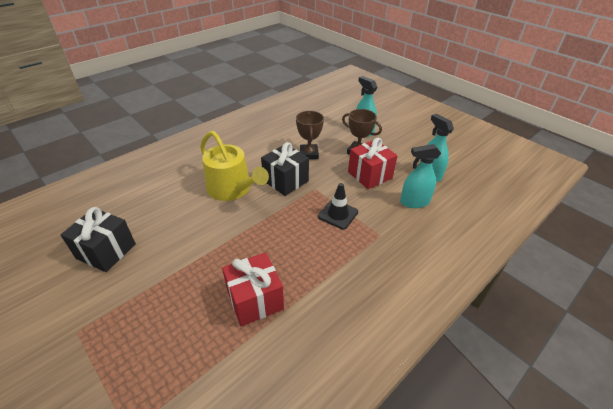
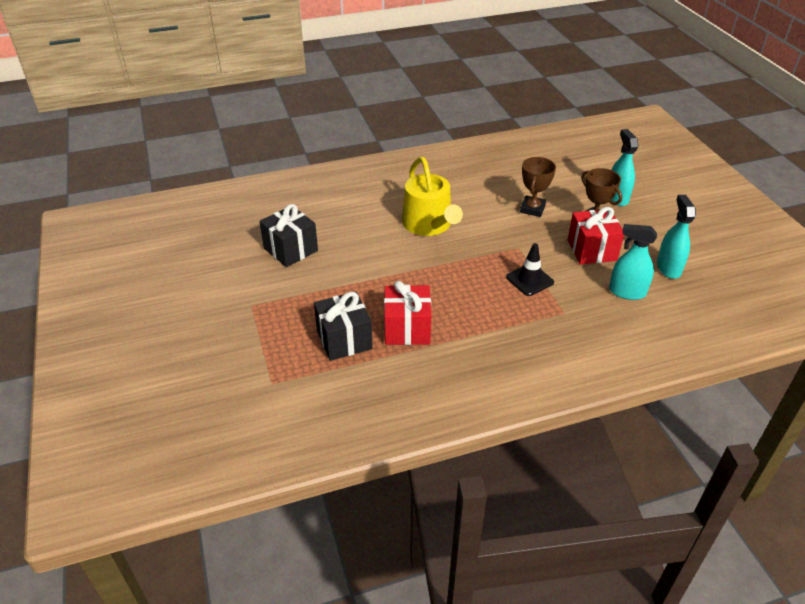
camera: 25 degrees right, 0 degrees up
(285, 181) = (490, 231): black gift -> black gift (344, 339)

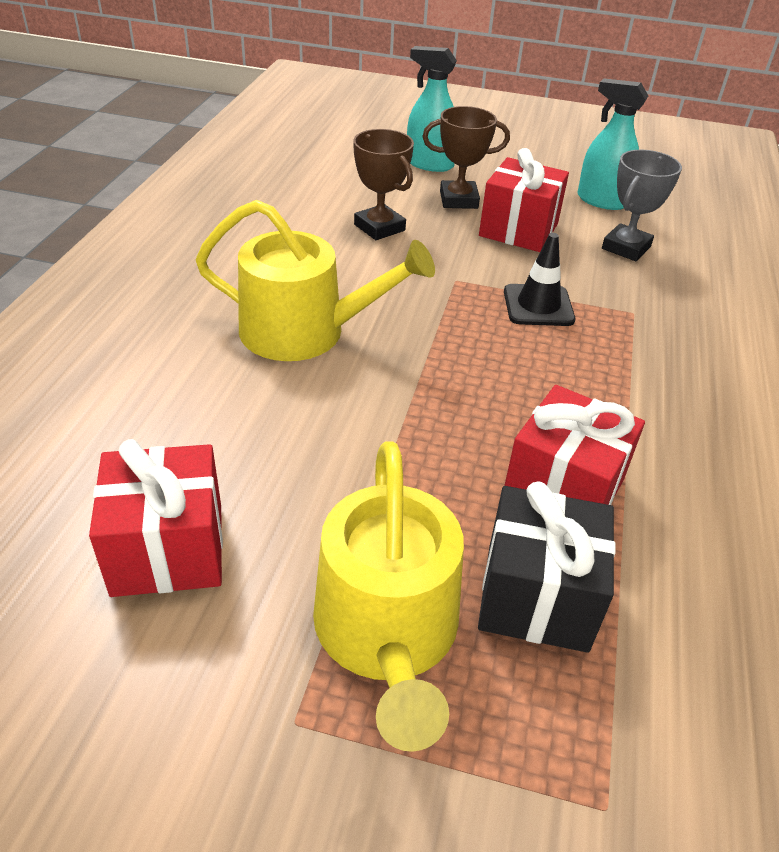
camera: 60 degrees left, 0 degrees up
(291, 249) = (168, 549): black gift -> red gift
(298, 310) = (388, 632): none -> yellow watering can
(627, 292) = (626, 247): turquoise spray bottle -> grey trophy

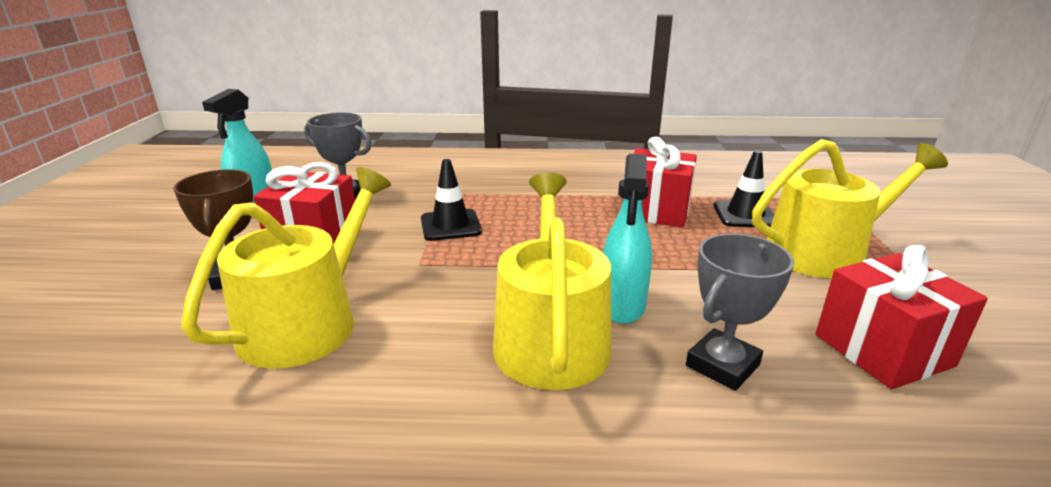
camera: 100 degrees left, 15 degrees down
(216, 417) = (722, 365): none -> grey trophy
(379, 227) = (308, 322): brown trophy -> yellow watering can
(429, 164) = (121, 306): turquoise spray bottle -> turquoise spray bottle (622, 305)
(536, 596) = (745, 215): black gift -> black traffic cone

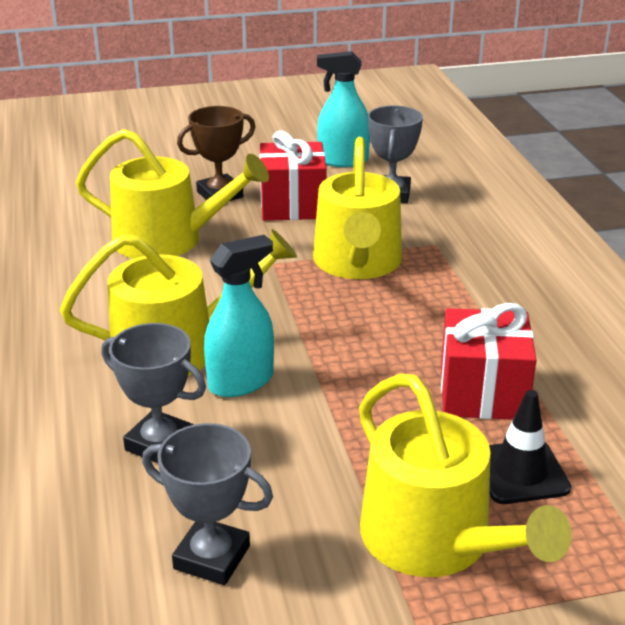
camera: 75 degrees right, 5 degrees up
(450, 225) = (358, 263): black traffic cone -> yellow watering can
(622, 305) = (241, 382): turquoise spray bottle -> turquoise spray bottle turned 150 degrees clockwise
(883, 350) = (212, 557): red gift -> grey trophy

